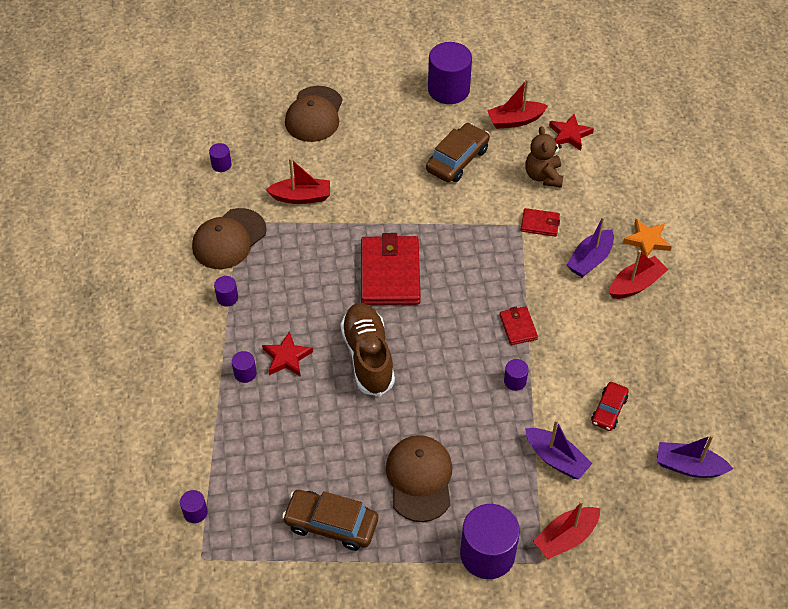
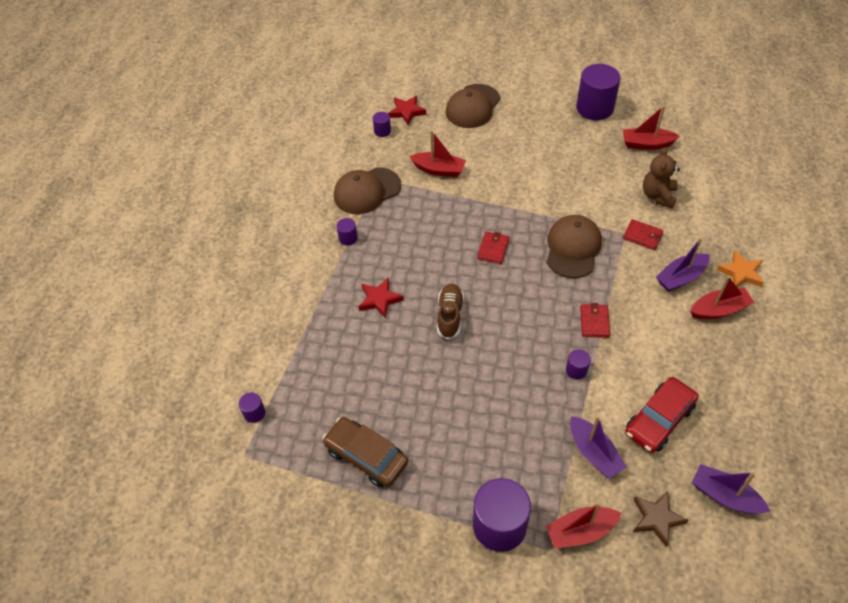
camera: 20 degrees right, 0 degrees up
(245, 373) = (340, 304): purple cylinder -> none
(368, 356) = (450, 315): brown shoe -> brown shoe, size x0.65
(390, 273) = (493, 249): red wallet -> red wallet, size x0.48
(419, 479) = (459, 437): brown cap -> brown cap (573, 248)
(457, 160) = (584, 166): brown car -> none
(570, 134) = (693, 165): red star -> red star (407, 112)
(609, 410) = (659, 420): red car -> red car, size x1.62
(633, 505) = (657, 518): none -> brown star

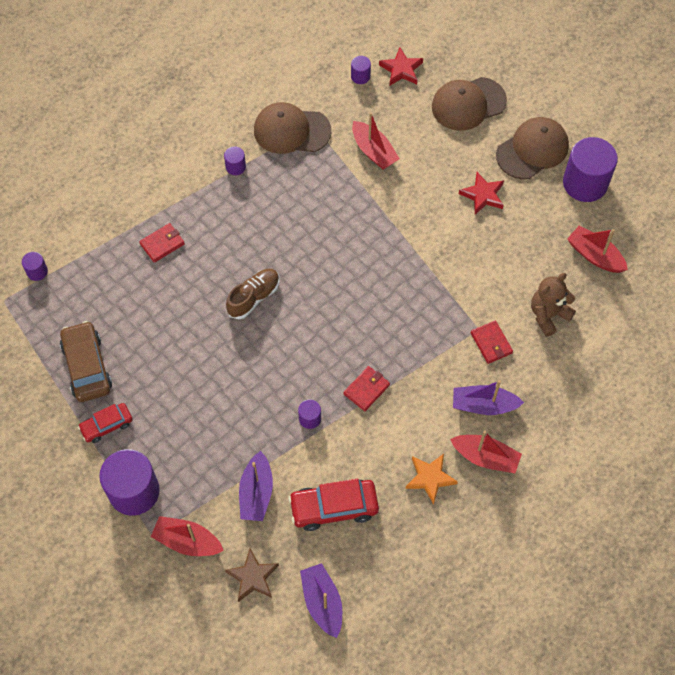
camera: 35 degrees right, 10 degrees up
(380, 299) = (211, 242): red star -> red star (483, 195)
(426, 490) = (107, 425): none -> red car
(493, 249) = (347, 262): red wallet -> red wallet (162, 244)
(573, 248) = (417, 310): brown cap -> brown cap (532, 150)
(741, 273) = (543, 440): orange star -> orange star (430, 478)

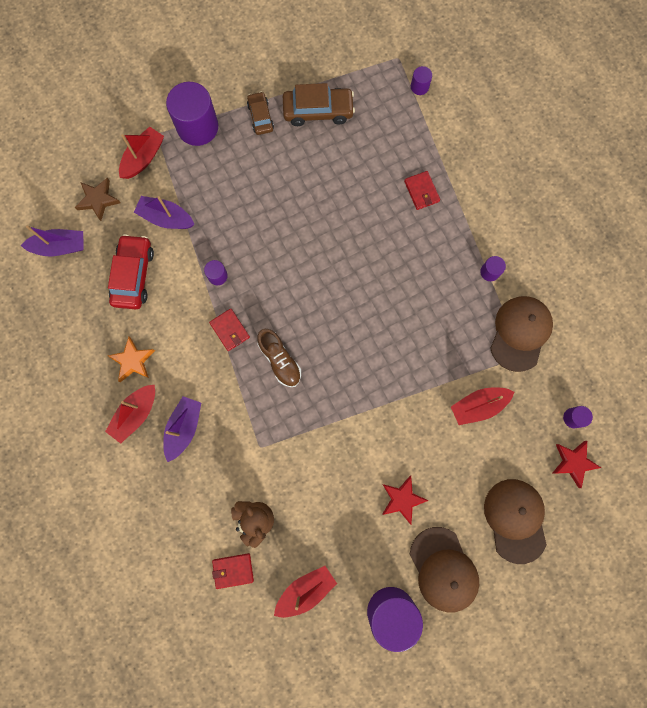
camera: 105 degrees right, 15 degrees up
(107, 425) = (260, 117): red car -> brown car
(254, 297) = (346, 257): brown shoe -> brown shoe (280, 360)
(491, 343) = (241, 455): red wallet -> red wallet (233, 570)

